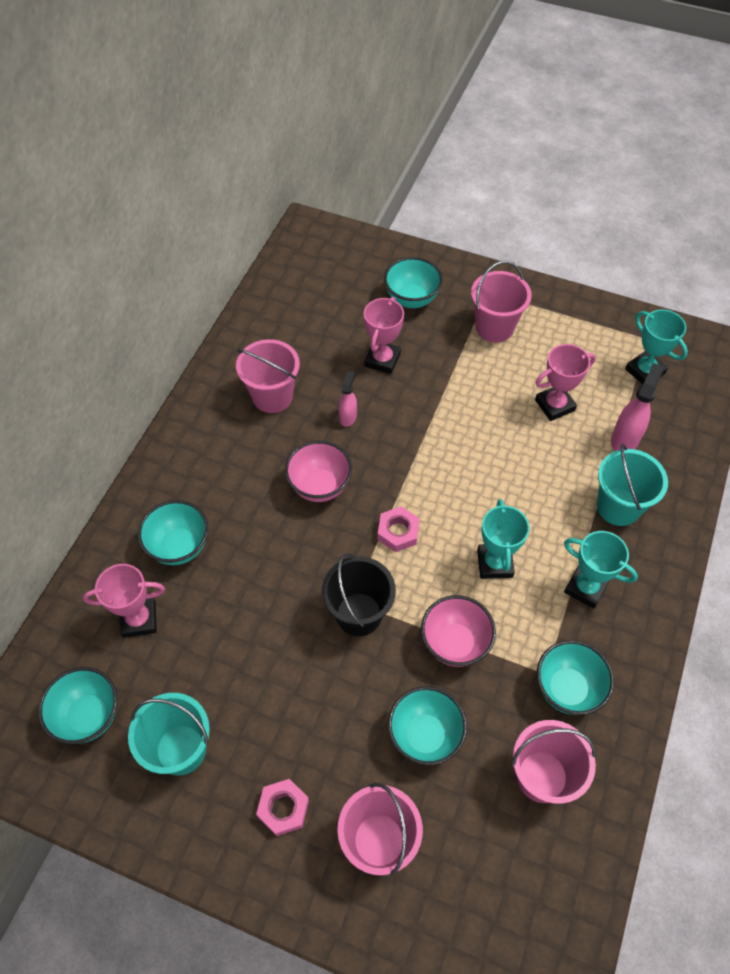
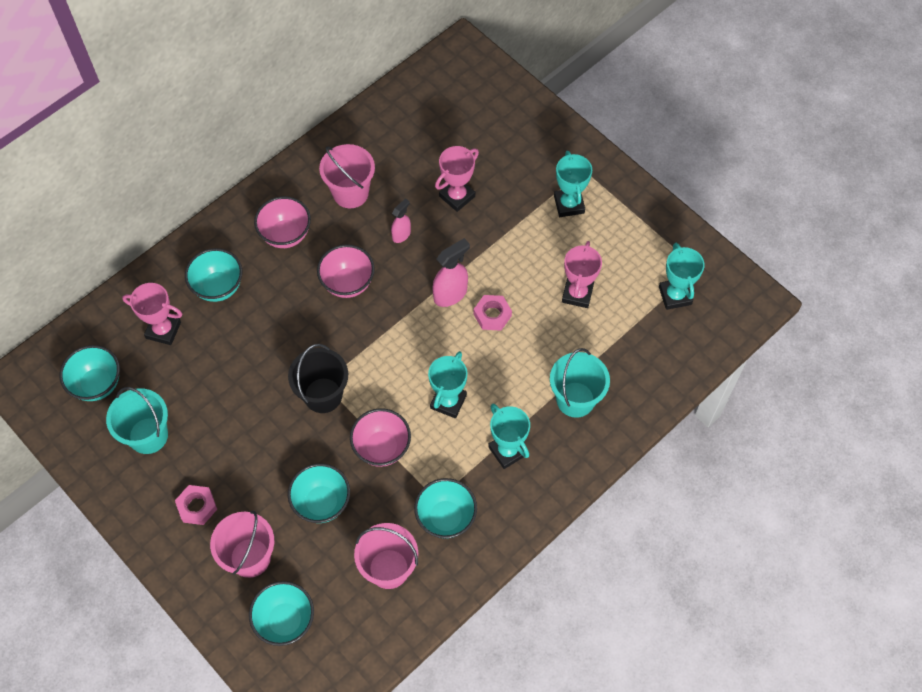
camera: 25 degrees right, 5 degrees up
(226, 463) = (286, 235): none -> pink bowl
(398, 532) = (388, 345): pink nut -> pink nut (492, 315)
(411, 299) = (513, 151): turquoise bowl -> turquoise bowl (285, 621)
(494, 327) = (569, 204): pink bucket -> turquoise trophy
(554, 405) = (577, 294): pink trophy -> pink trophy turned 75 degrees counterclockwise
(625, 439) = (618, 346): pink spray bottle -> pink spray bottle (450, 294)

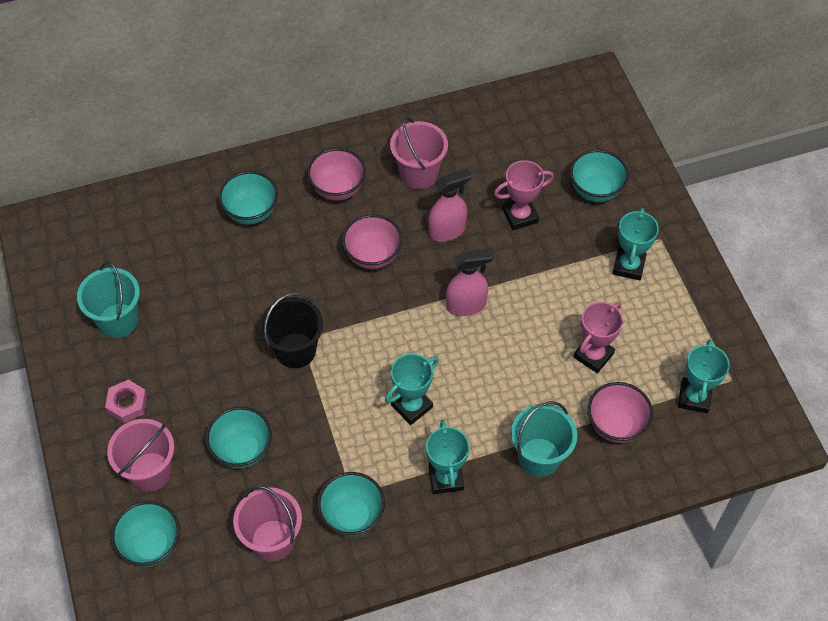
camera: 25 degrees right, 5 degrees down
(97, 384) = (98, 256): turquoise bowl -> turquoise bowl (595, 190)
(163, 330) = (181, 231): pink trophy -> none
(382, 448) = (325, 423): pink bowl -> pink bowl (615, 425)
(401, 234) = (447, 231): pink spray bottle -> pink spray bottle, size x1.62
(492, 315) = (497, 341): pink nut -> none

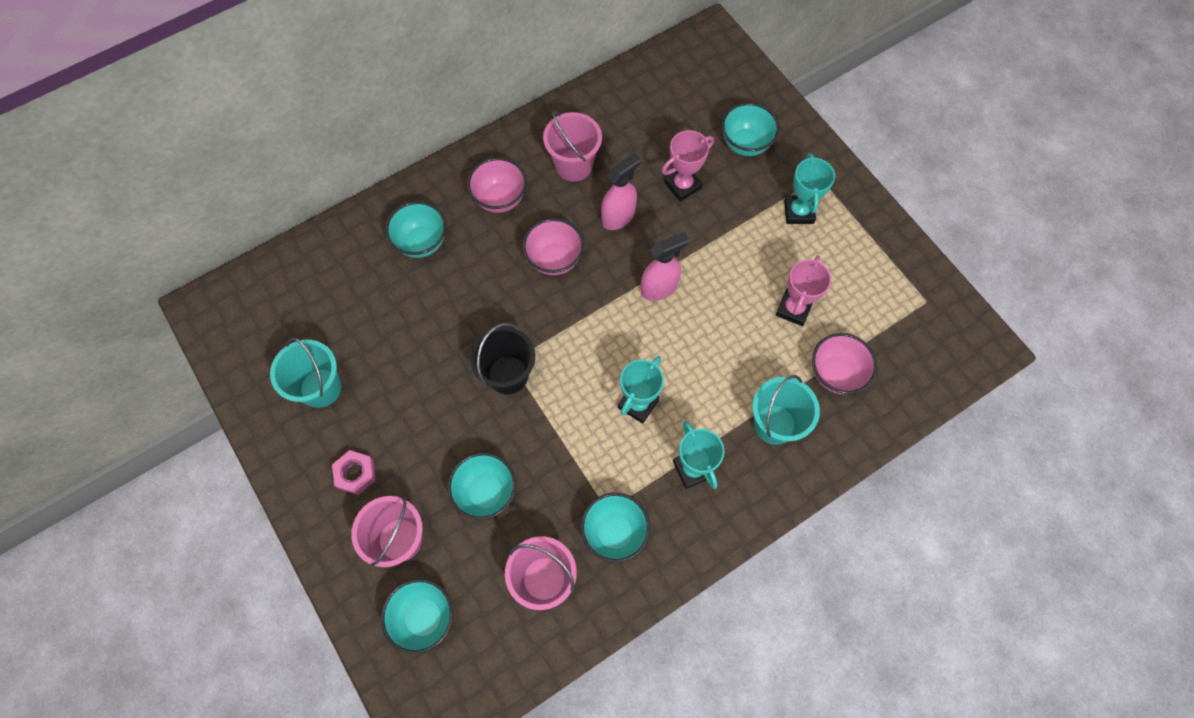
camera: 15 degrees left, 10 degrees up
(694, 397) = (898, 327): turquoise trophy -> none

